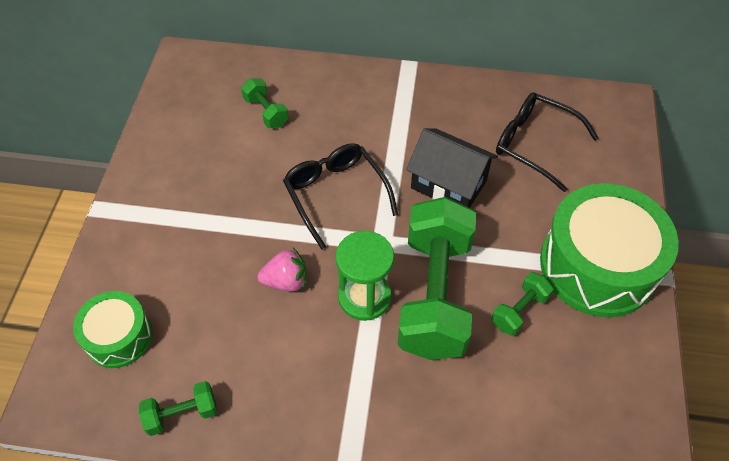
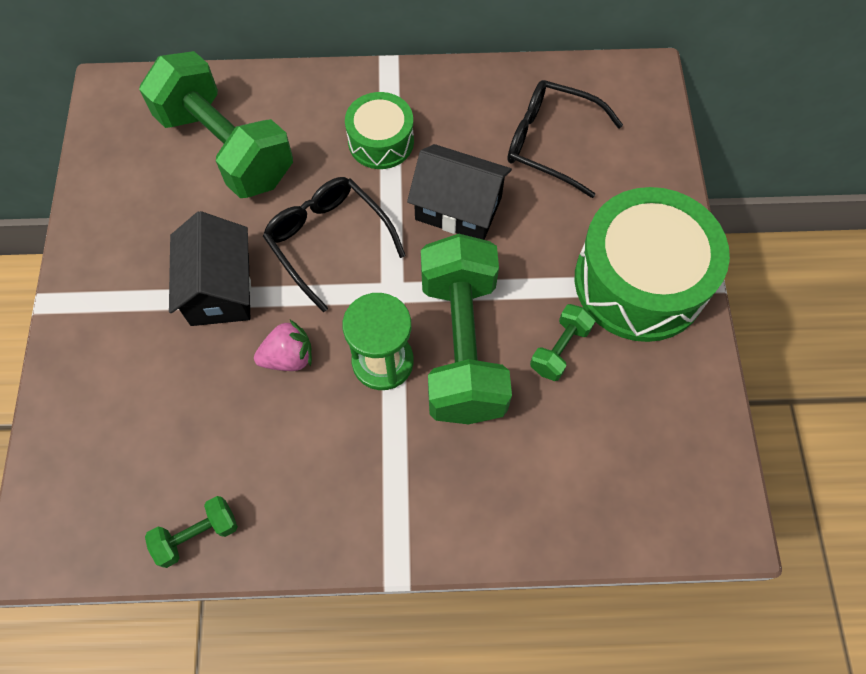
camera: 10 degrees left, 10 degrees up
(118, 336) = (104, 457): green drum -> green drum (381, 141)
(240, 219) = (220, 289): none -> black house
(266, 112) = (226, 148): green dumbbell -> green dumbbell, size x2.30

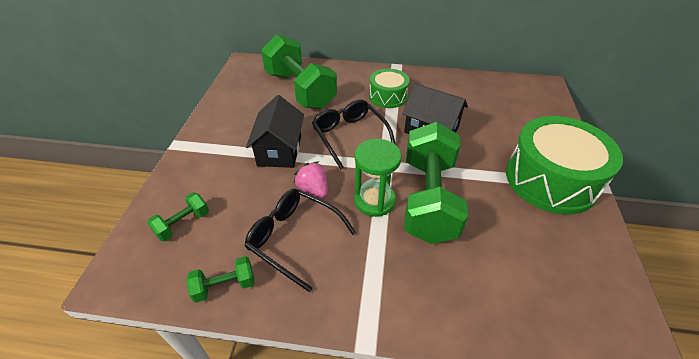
camera: 10 degrees right, 20 degrees down
(288, 357) = (313, 190): pink strawberry -> pink strawberry turned 120 degrees counterclockwise
(551, 143) = (489, 107): black glasses -> black glasses (294, 238)
(559, 349) = (496, 210): green dumbbell -> green dumbbell (183, 224)

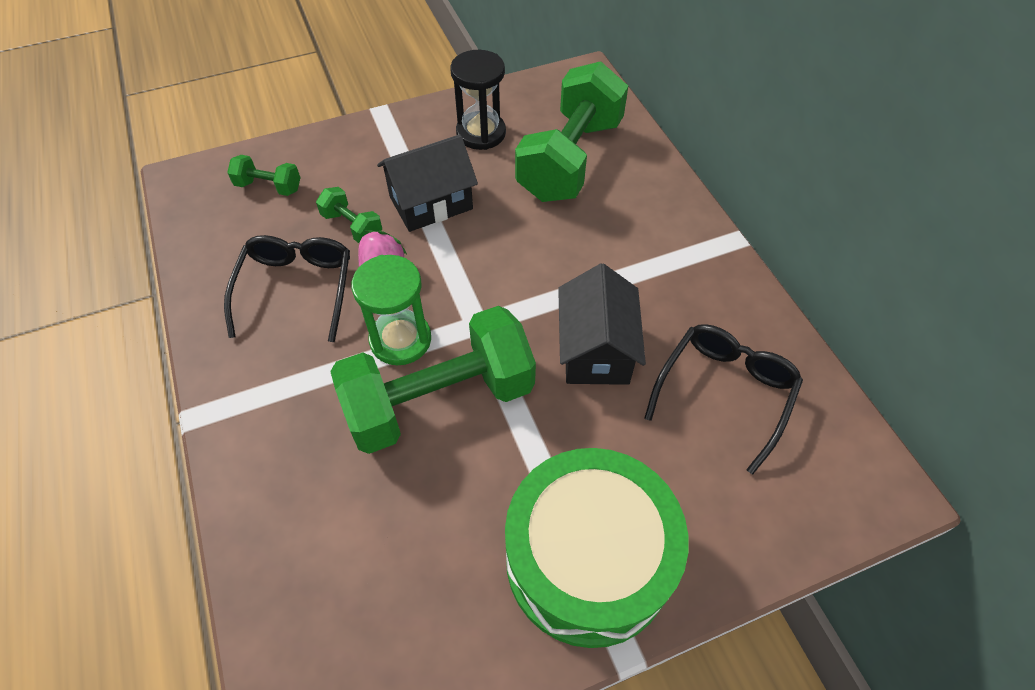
camera: 60 degrees right, 10 degrees up
(225, 286) = (208, 264): green dumbbell -> green dumbbell (352, 226)
(246, 112) = (481, 133): none -> black hourglass
(350, 136) = (509, 259): black glasses -> black glasses (724, 393)
(388, 96) = (639, 263): green drum -> none

